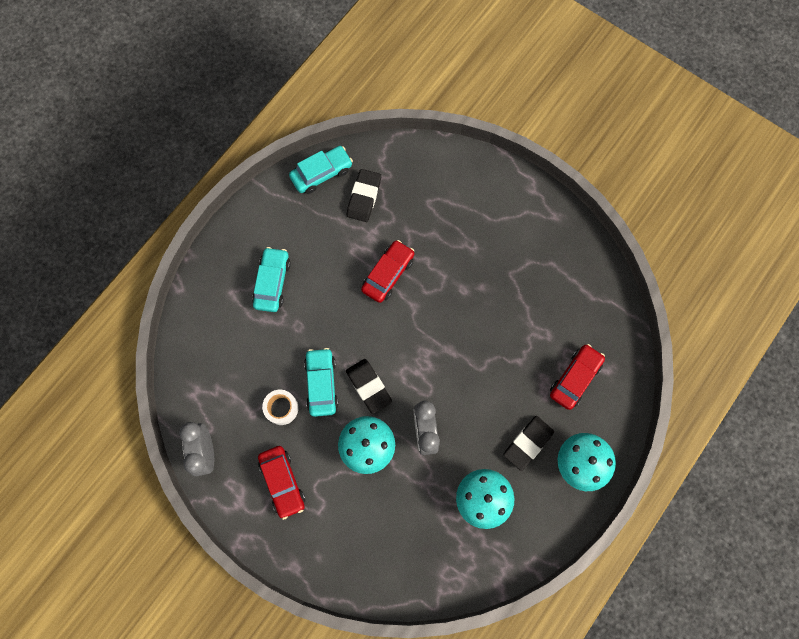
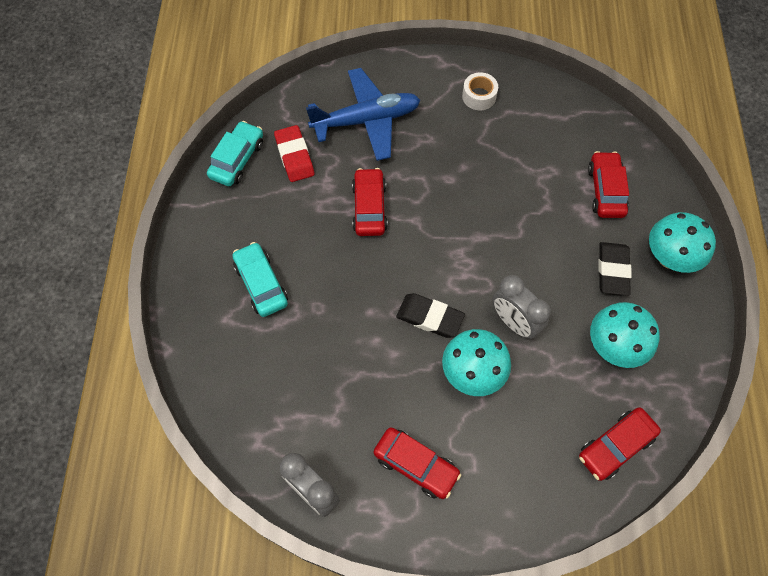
camera: 35 degrees left, 10 degrees down
(281, 408) = (360, 394): white tape -> white tape (479, 96)
(321, 384) = (382, 345): turquoise car -> none
(364, 197) = (294, 156): black eraser -> red eraser
(425, 567) = (615, 446): none -> red car
(437, 201) = (366, 120): none -> blue plane

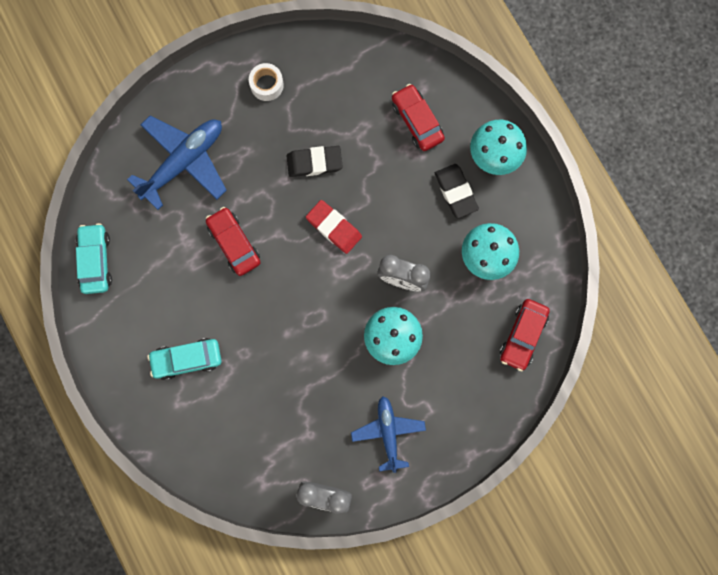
camera: 30 degrees left, 15 degrees up
(261, 284) = (187, 359): turquoise car -> turquoise car turned 45 degrees counterclockwise
(294, 156) = (142, 230): red eraser -> red eraser (334, 228)
(416, 465) = (388, 432): red car -> blue plane
(430, 317) = (335, 312): black eraser -> black eraser (314, 162)

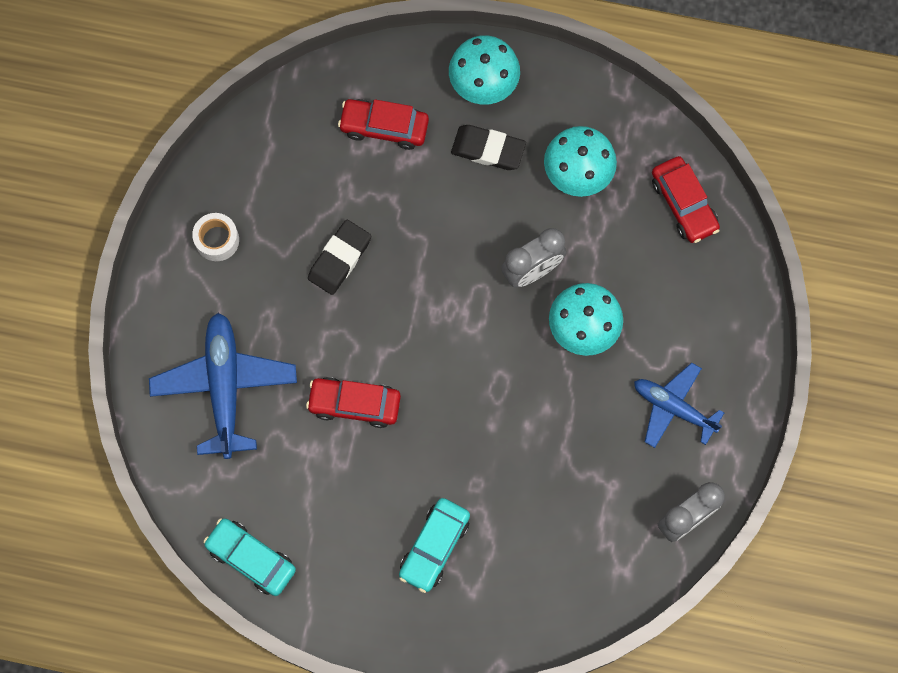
camera: 50 degrees left, 5 degrees down
(334, 228) = (423, 294): red eraser -> none

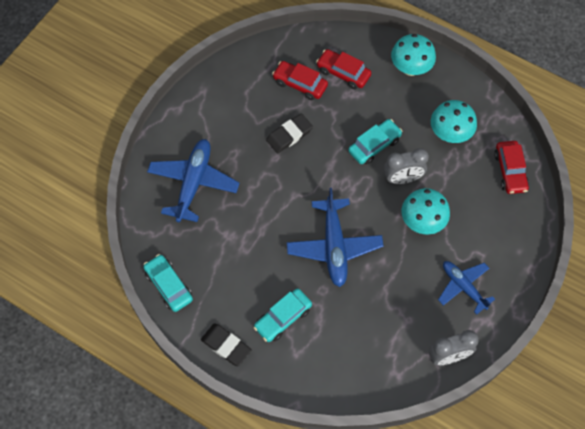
camera: 20 degrees right, 10 degrees down
(217, 240) = (222, 102): white tape -> none
(354, 404) = (266, 218): red car -> red car (300, 84)
(469, 412) = (334, 246): none -> blue plane
(472, 231) = (374, 145): none -> turquoise car
(488, 149) = (400, 104): black eraser -> black eraser (226, 346)

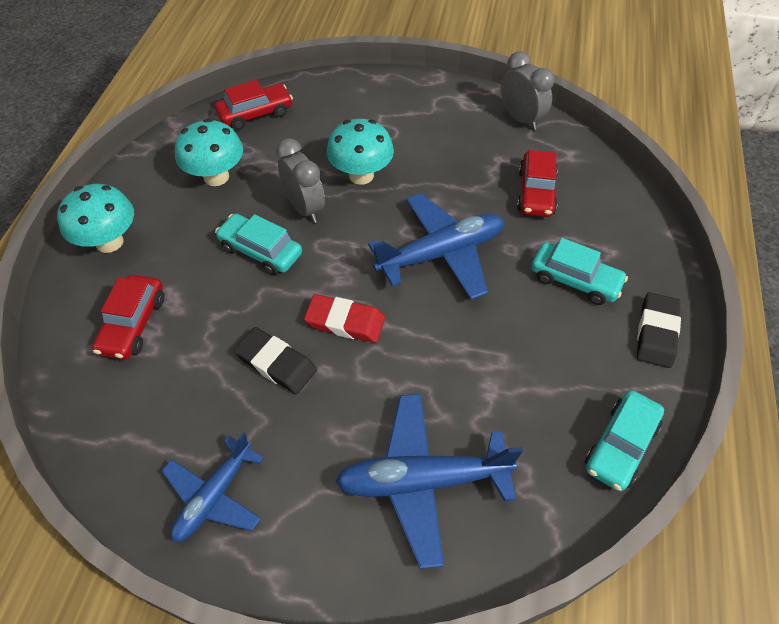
camera: 110 degrees left, 10 degrees down
(300, 84) = (168, 379): red car -> red car (536, 192)
(303, 176) = (345, 322): none -> red eraser
(463, 287) = (430, 123): blue plane -> blue plane (214, 496)

